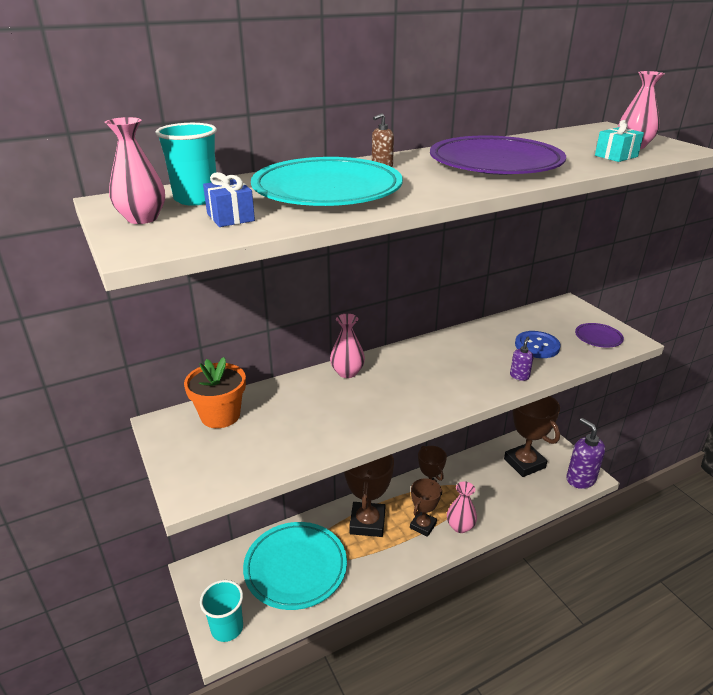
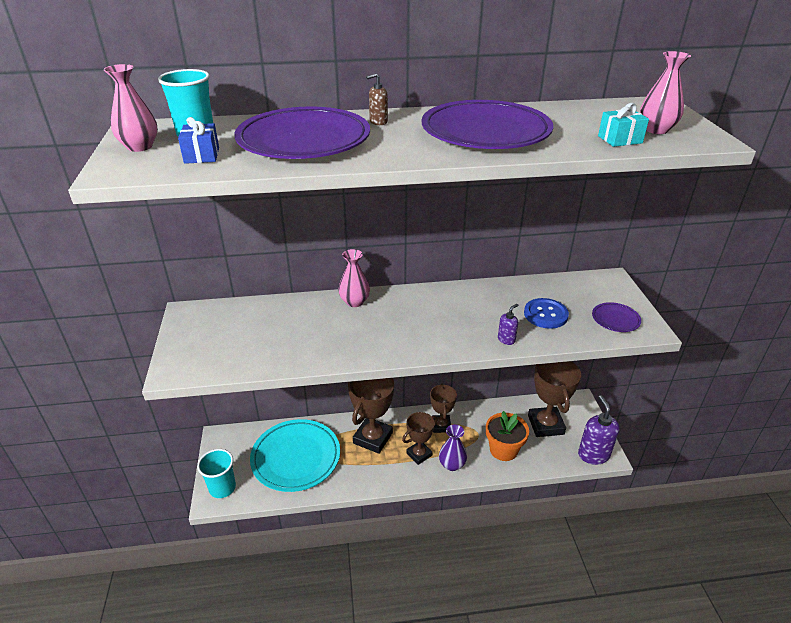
camera: 20 degrees right, 5 degrees up
(220, 415) = (232, 315): orange flower pot -> orange flower pot (503, 450)
(327, 190) = (304, 140): turquoise plate -> purple plate
(460, 526) = (452, 464): pink vase -> purple vase

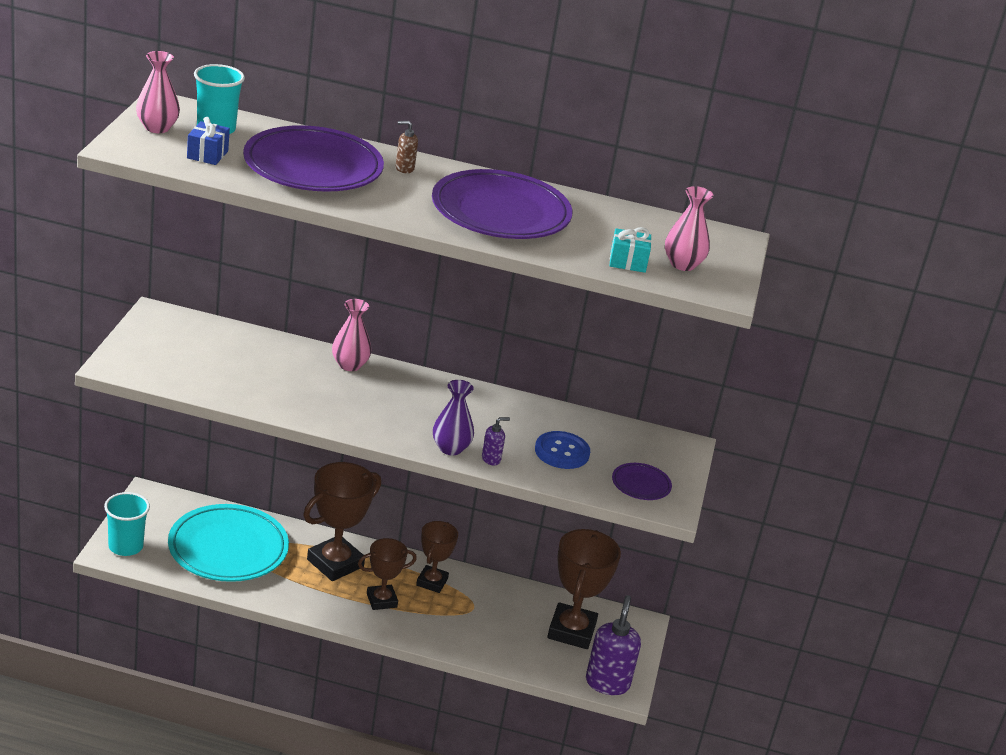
camera: 15 degrees right, 5 degrees down
(452, 464) = (415, 625): purple vase -> purple vase (450, 448)
(503, 450) = (493, 635): orange flower pot -> none

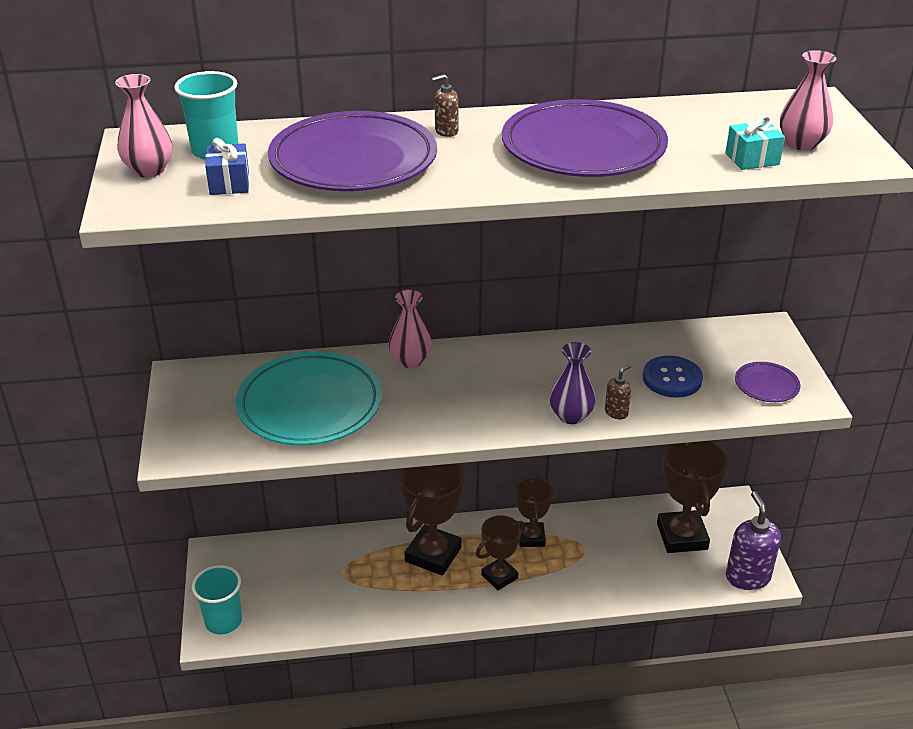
camera: 15 degrees left, 5 degrees up
(228, 549) = (324, 581): turquoise plate -> turquoise plate (310, 405)
(491, 459) = (616, 412): purple soap dispenser -> brown soap dispenser

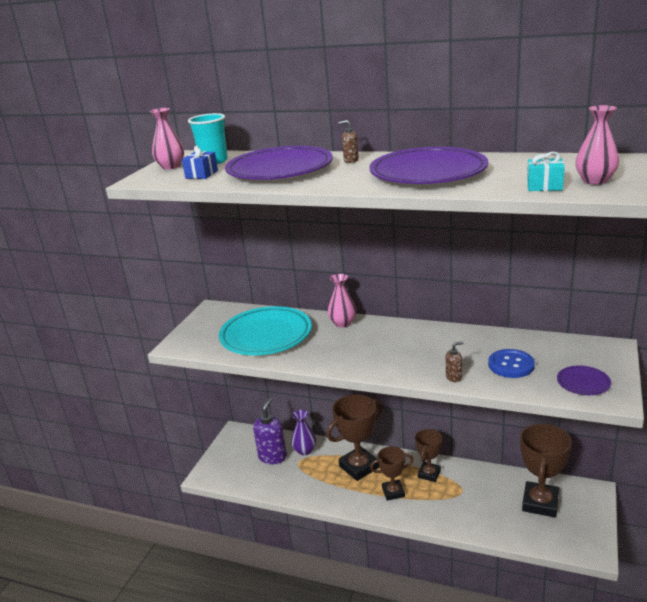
camera: 30 degrees right, 10 degrees down
(223, 621) = (216, 470): turquoise cup -> none
(571, 416) = (420, 373): purple vase -> purple vase (305, 450)
(747, 577) = (577, 546): purple soap dispenser -> purple soap dispenser (272, 457)

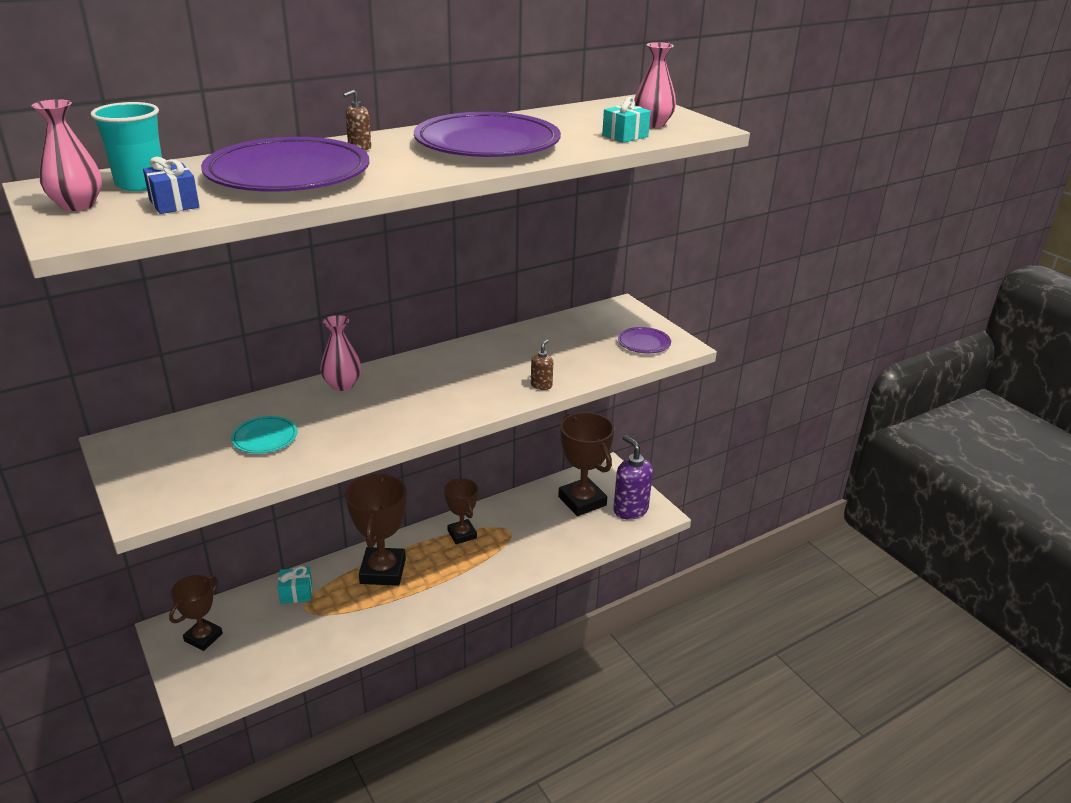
camera: 55 degrees left, 5 degrees up
(266, 335) = (265, 438): turquoise plate -> turquoise plate, size x0.45
(272, 457) = (263, 624): purple soap dispenser -> purple soap dispenser (630, 510)
(305, 450) = (296, 593): purple vase -> turquoise gift
(393, 492) = (449, 572): brown trophy -> brown trophy (203, 637)
(511, 365) = (570, 353): blue button -> none

